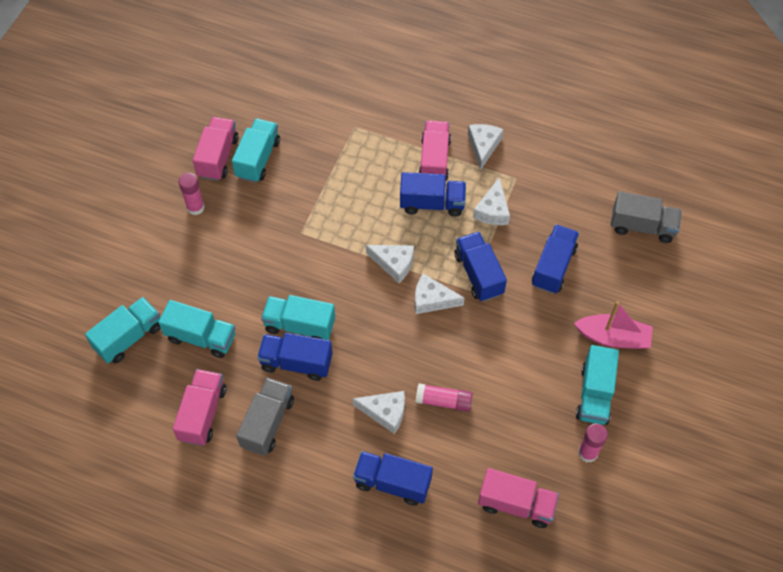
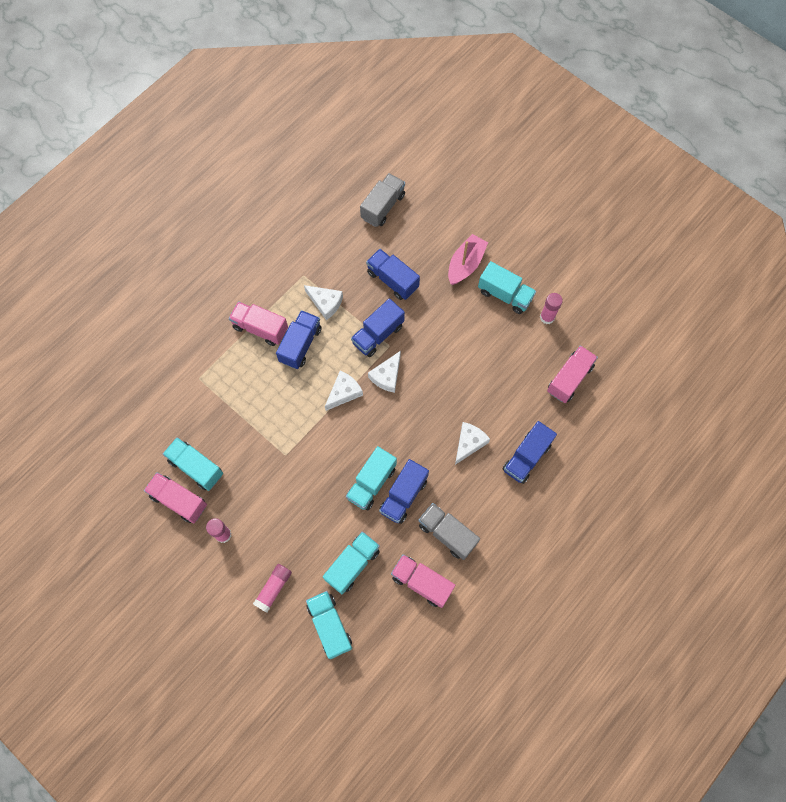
camera: 70 degrees left, 10 degrees up
(443, 401) = (474, 398): pink glue stick -> pink glue stick (273, 588)
(478, 274) = (378, 334): blue truck -> blue truck turned 45 degrees counterclockwise
(483, 146) = (263, 287): white cheese -> none

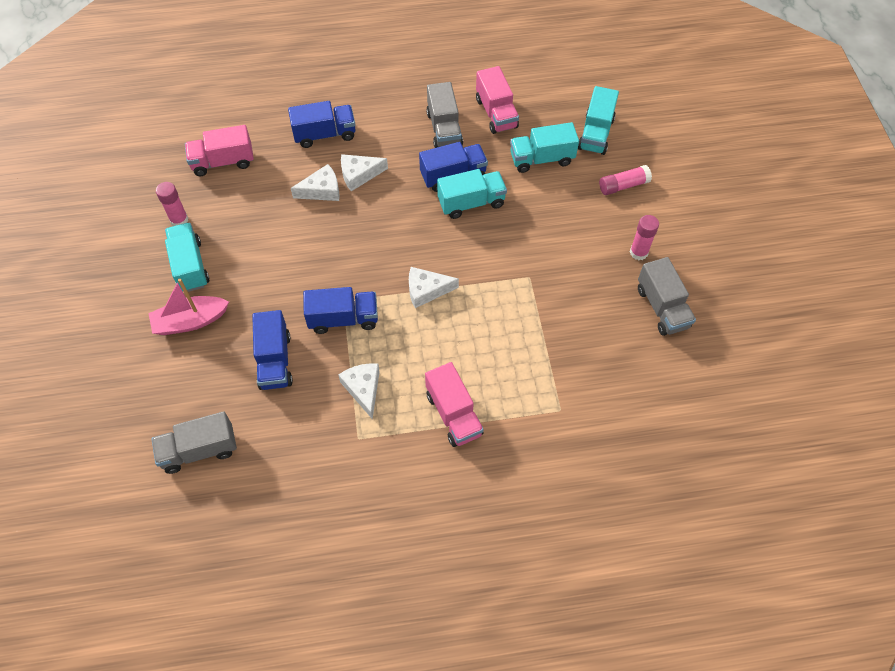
camera: 140 degrees left, 10 degrees down
(179, 500) = (662, 308): pink truck -> grey truck
(196, 467) = (624, 325): turquoise truck -> none
(300, 345) = (427, 366): blue truck -> none
(387, 376) = (373, 276): white cheese -> white cheese (322, 190)

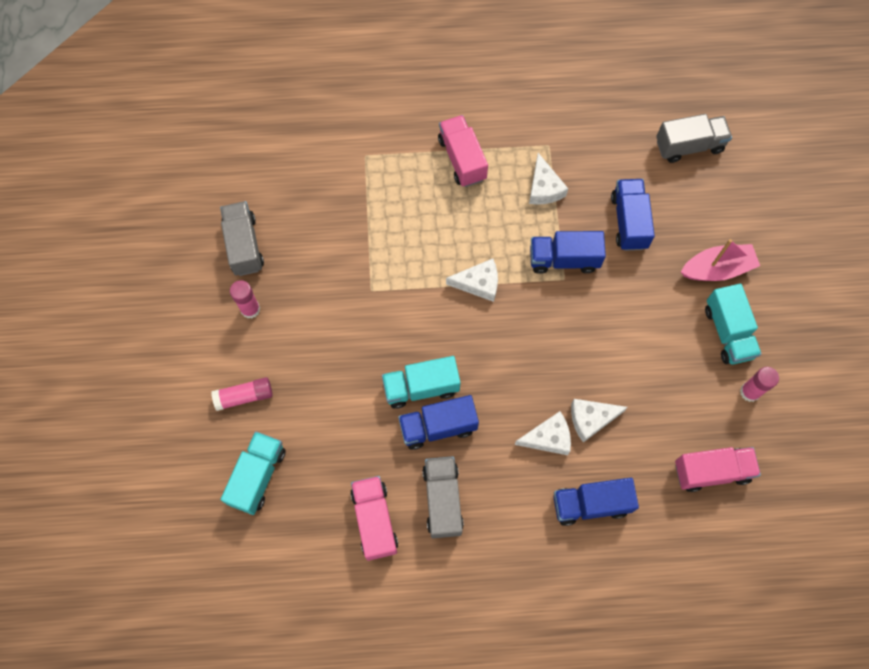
camera: 175 degrees left, 10 degrees up
(541, 159) = (330, 443): turquoise truck -> none

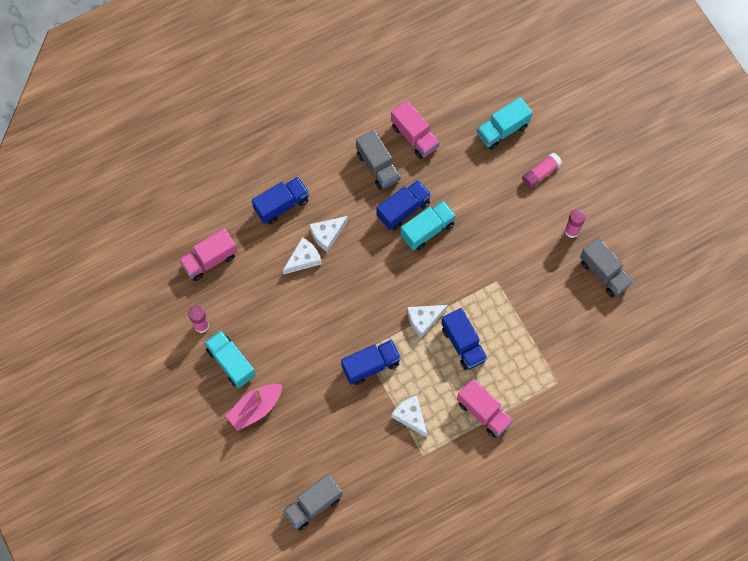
camera: 155 degrees right, 0 degrees up
(257, 476) = (502, 130): turquoise truck -> turquoise truck turned 60 degrees clockwise
(629, 221) = (335, 417): blue truck -> blue truck (463, 344)

